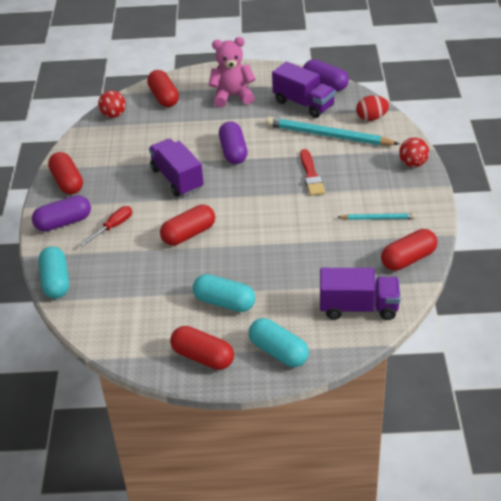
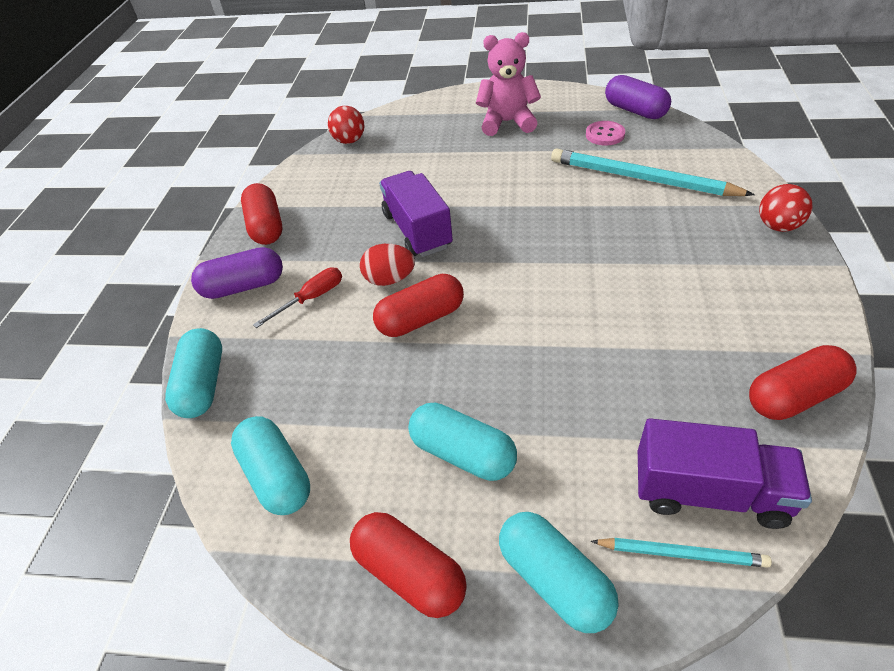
camera: 10 degrees right, 5 degrees up
(118, 323) = (277, 476): none -> turquoise capsule
(164, 97) = (417, 121): red capsule -> none
(233, 152) = (502, 195): purple capsule -> none
(303, 104) = (605, 135): purple truck -> pink button
(311, 175) = (616, 236): red brush -> none
(371, 118) = (705, 156): red egg -> red egg (390, 279)
(378, 218) = (730, 314): turquoise pencil -> turquoise pencil (681, 553)

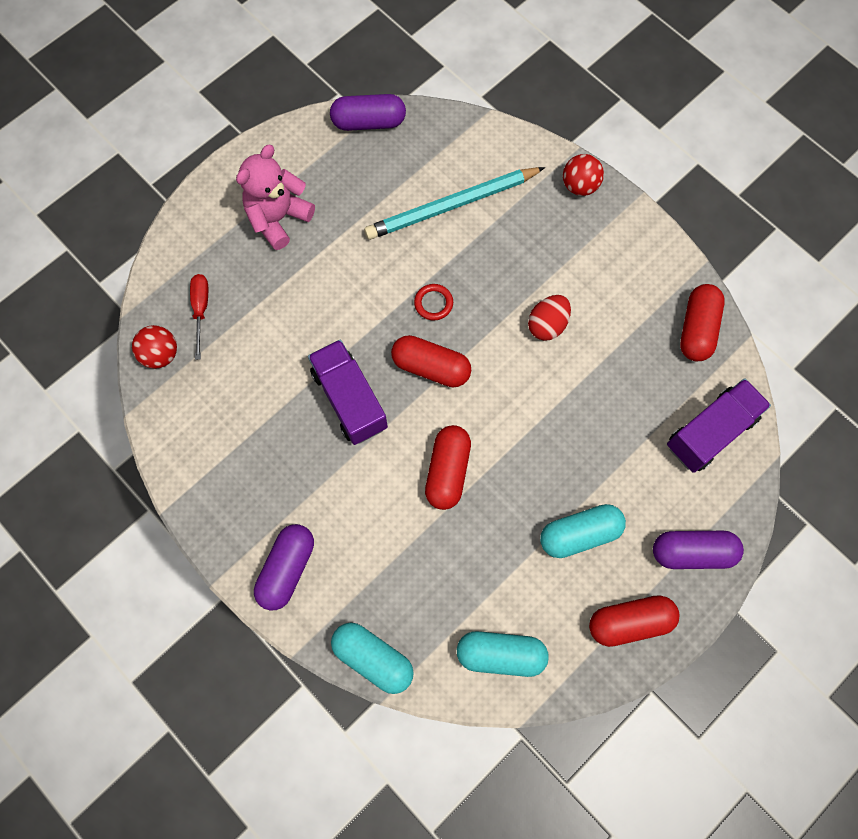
camera: 55 degrees left, 25 degrees up
(266, 227) = (222, 505): red capsule -> red capsule (431, 367)
(311, 298) = (352, 528): red screwdriver -> red screwdriver (201, 310)
(390, 279) = (386, 460): red egg -> red egg (547, 325)
(417, 230) = (349, 399): purple truck -> purple truck turned 45 degrees clockwise
(551, 219) = (433, 303): none -> red ring
(554, 580) = (692, 552): turquoise capsule -> purple capsule
(605, 135) = (375, 173): pink button -> none
(681, 553) = (728, 479): turquoise pencil -> none

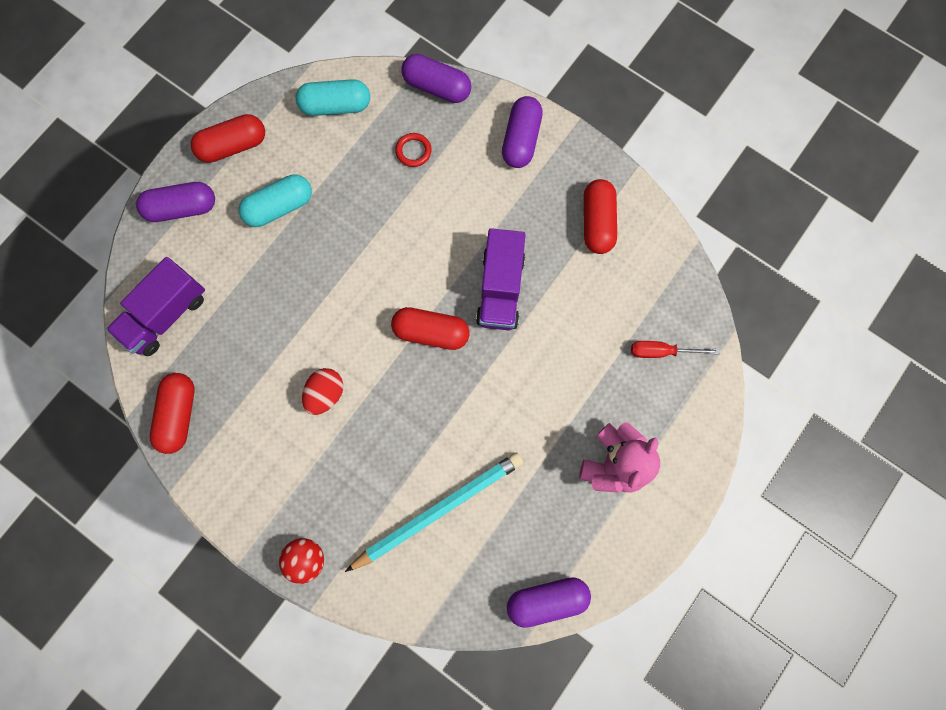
camera: 170 degrees right, 5 degrees up
(160, 354) = (685, 301): red ball -> none
(201, 310) = (661, 351): red screwdriver -> red screwdriver turned 105 degrees clockwise
(349, 399) = (500, 289): purple truck -> purple truck turned 45 degrees clockwise
(373, 658) = (437, 87): turquoise capsule -> purple capsule
(433, 303) = (439, 397): red ring -> red ring (413, 151)
(448, 471) = (400, 240): red capsule -> red capsule (597, 222)

